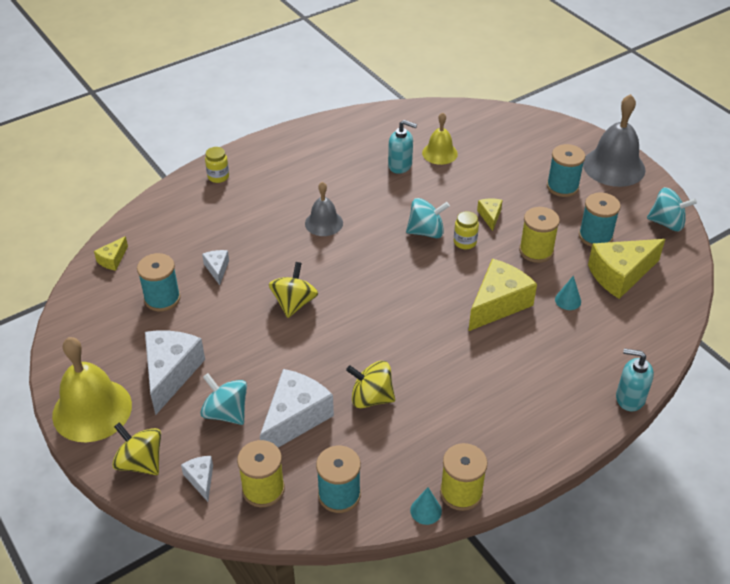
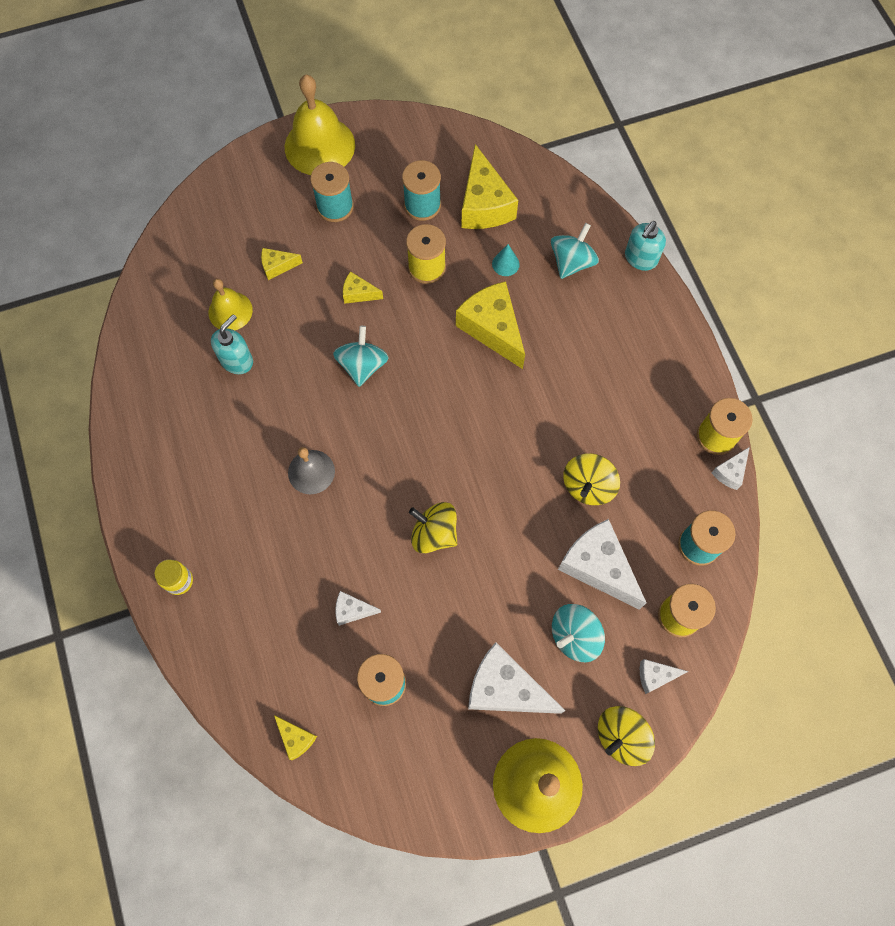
camera: 75 degrees left, 25 degrees up
(426, 510) = (730, 472): turquoise cone -> white cheese
(465, 242) = (392, 331): yellow jar -> none
(490, 168) = (277, 266): none -> yellow cheese
(614, 166) = (319, 146): grey bell -> yellow bell
(667, 223) = (423, 134): turquoise spinning top -> turquoise spinning top (571, 262)

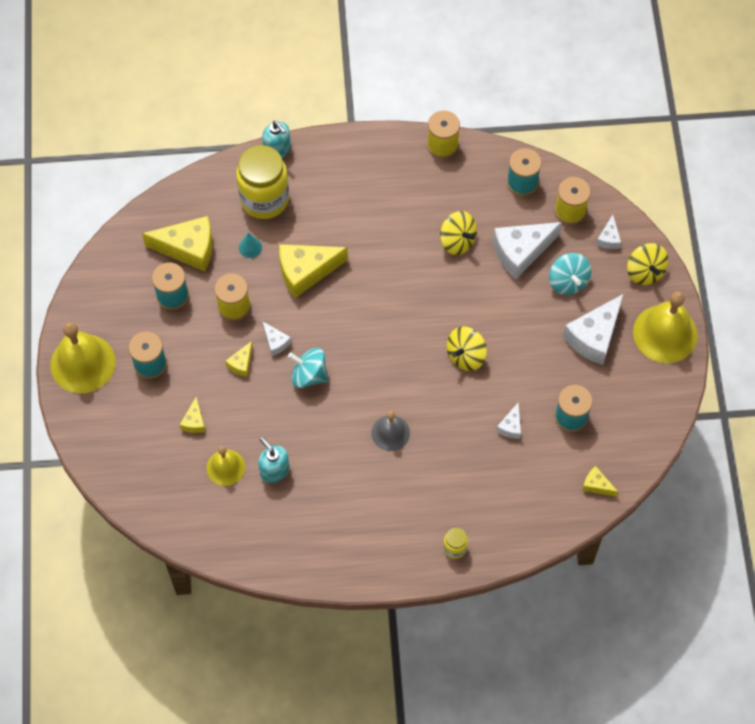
camera: 75 degrees left, 5 degrees down
(296, 738) = (596, 485): yellow cheese -> yellow cheese turned 120 degrees counterclockwise
(571, 262) = (264, 199): turquoise spinning top -> yellow jar
(730, 472) = (473, 145): white cheese -> white cheese (275, 342)

